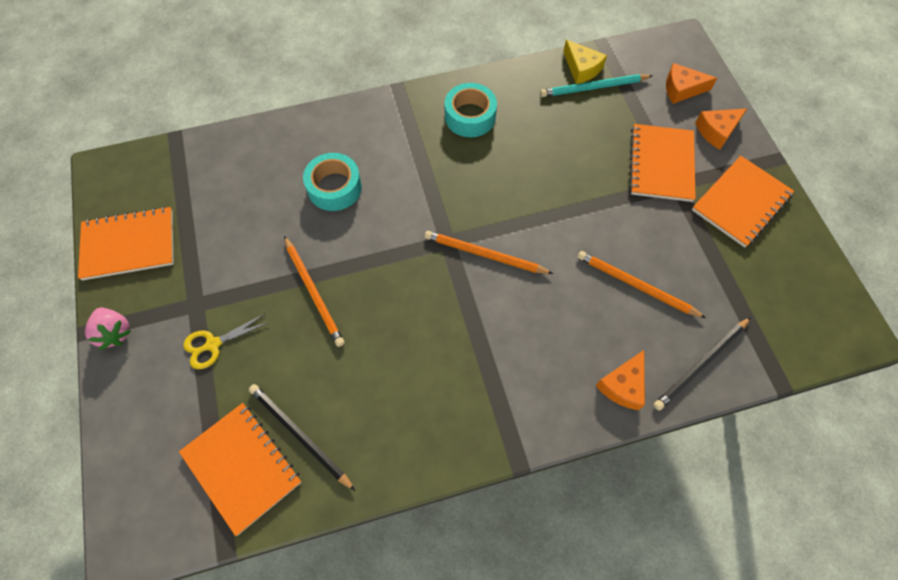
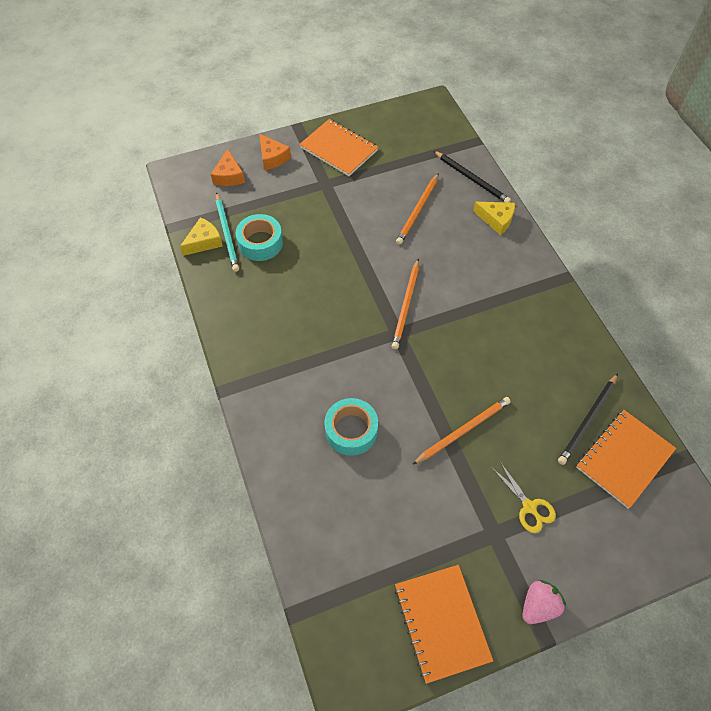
camera: 95 degrees left, 5 degrees down
(470, 116) = (261, 325): turquoise tape -> turquoise tape (260, 243)
(623, 385) = (496, 220): orange cheese -> yellow cheese
(661, 164) = (307, 192): orange notebook -> none

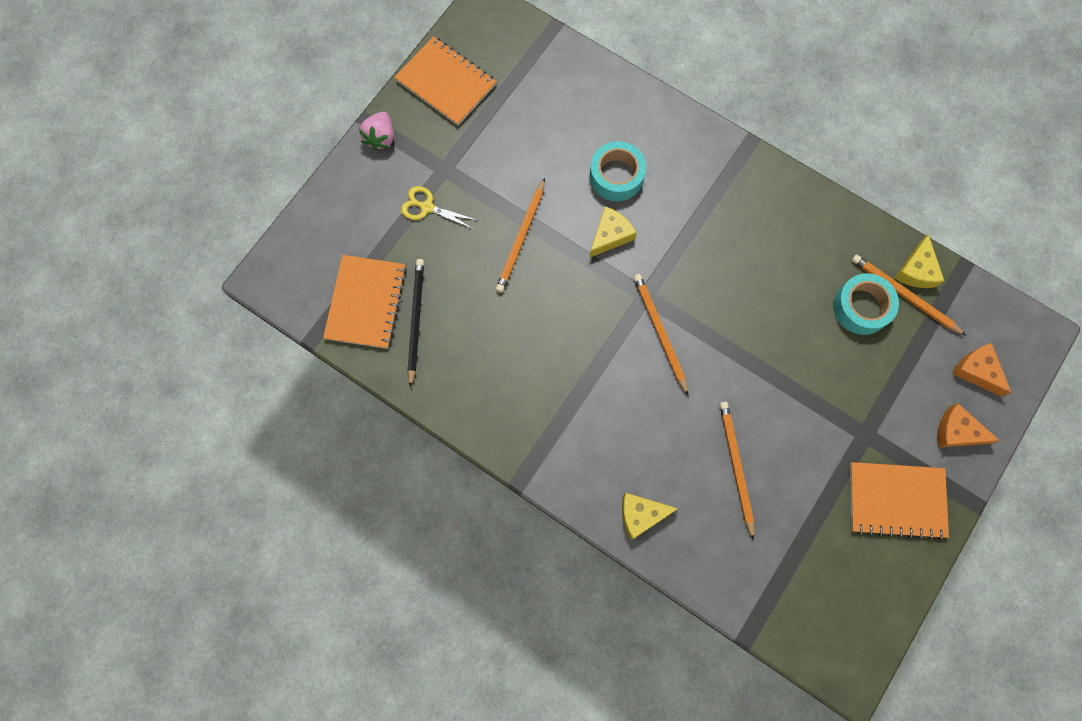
camera: 145 degrees right, 15 degrees up
(227, 234) = (904, 295): turquoise pencil -> orange pencil
(391, 389) = (610, 235): none -> yellow cheese
(472, 179) = (709, 562): black pencil -> none

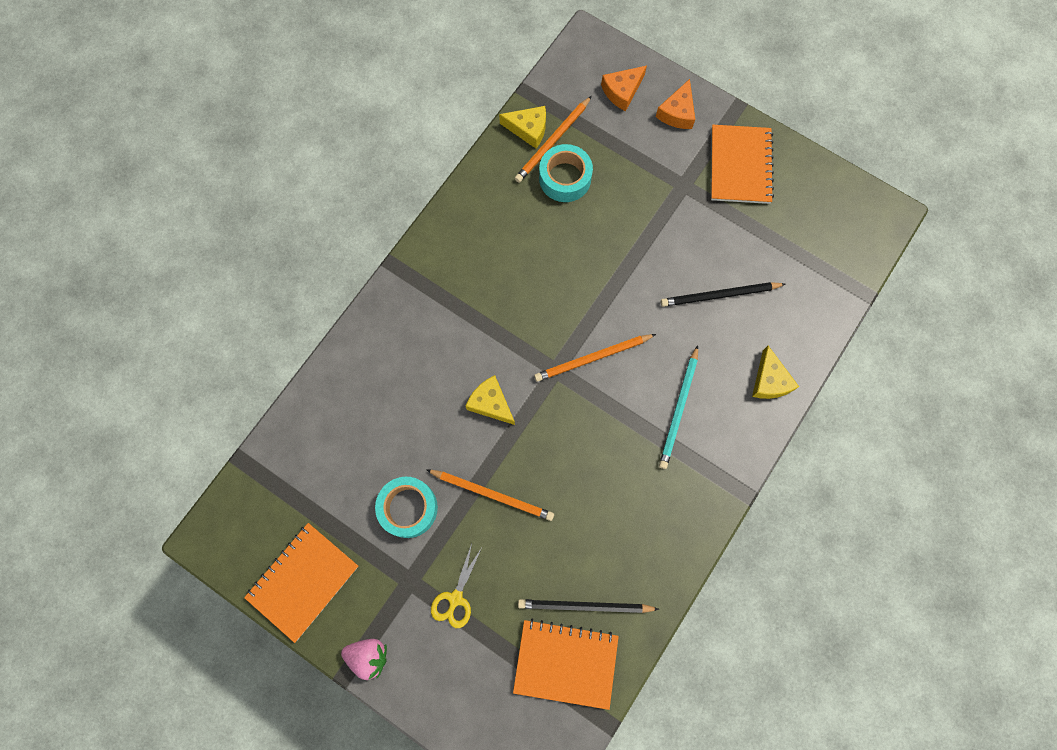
camera: 90 degrees left, 0 degrees up
(608, 417) = (679, 409): none -> turquoise pencil
(616, 176) = (425, 396): turquoise tape -> turquoise tape (408, 508)
(736, 467) = (719, 295): orange pencil -> black pencil

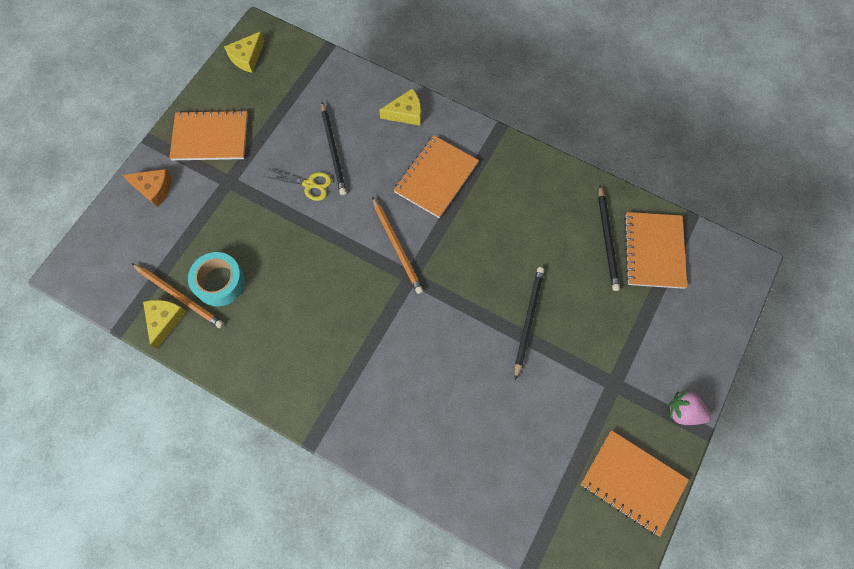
camera: 95 degrees left, 5 degrees down
(368, 656) = (683, 411): pink strawberry -> pink strawberry turned 75 degrees counterclockwise
(408, 508) = (551, 393): turquoise tape -> none
(455, 598) = (621, 342): yellow scissors -> yellow scissors (309, 184)
(491, 403) = (446, 330): yellow cheese -> yellow cheese (247, 57)
(492, 494) = (528, 320): orange pencil -> black pencil
(622, 91) = (127, 237): orange cheese -> none
(679, 409) = (436, 177): turquoise pencil -> orange notebook

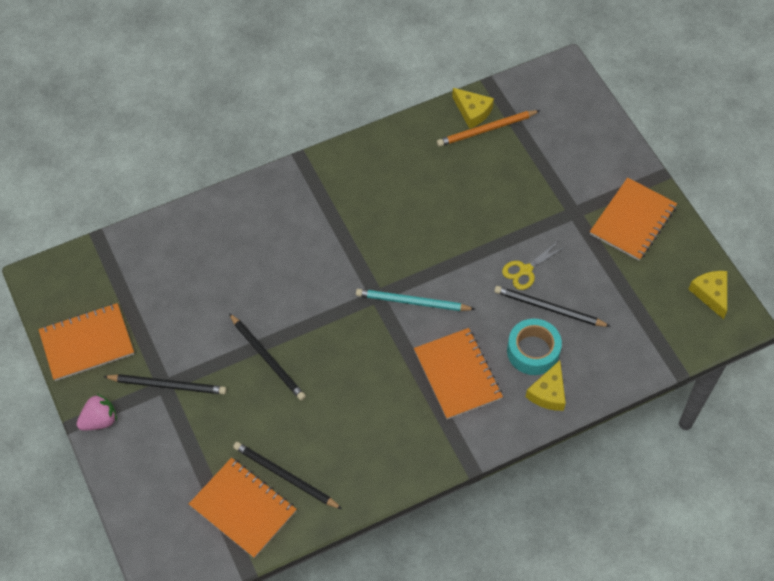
camera: 125 degrees right, 10 degrees down
(154, 189) = (605, 156): orange cheese -> none
(219, 282) = (478, 161): turquoise tape -> turquoise tape (533, 351)
(397, 247) = (412, 302): orange pencil -> turquoise pencil
(612, 381) = (168, 385): none -> black pencil

